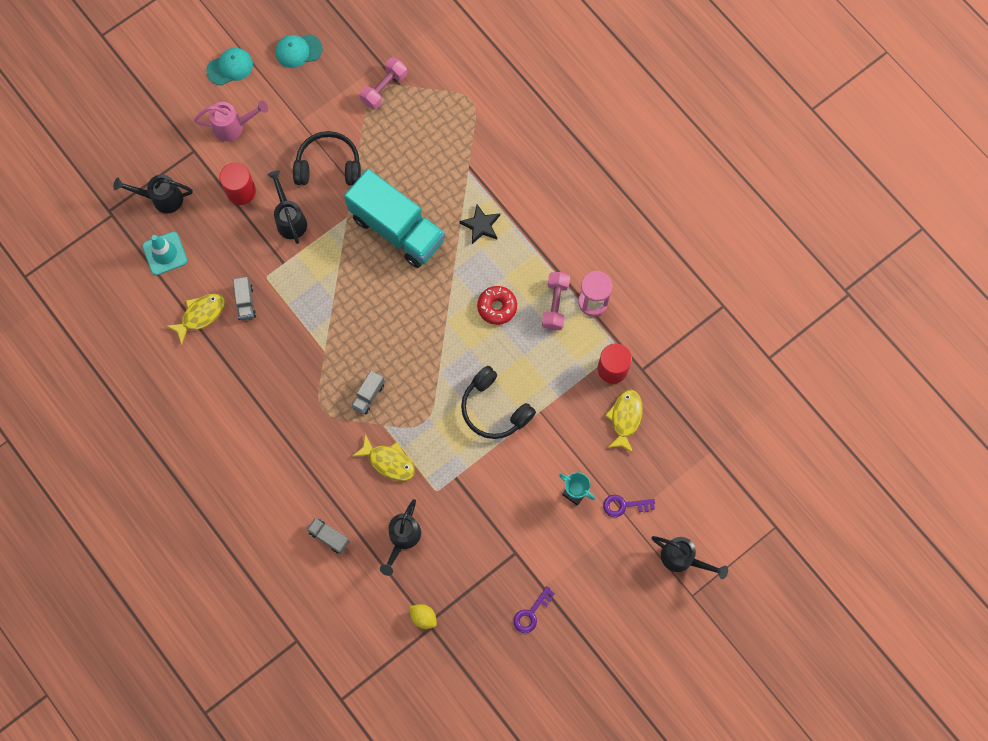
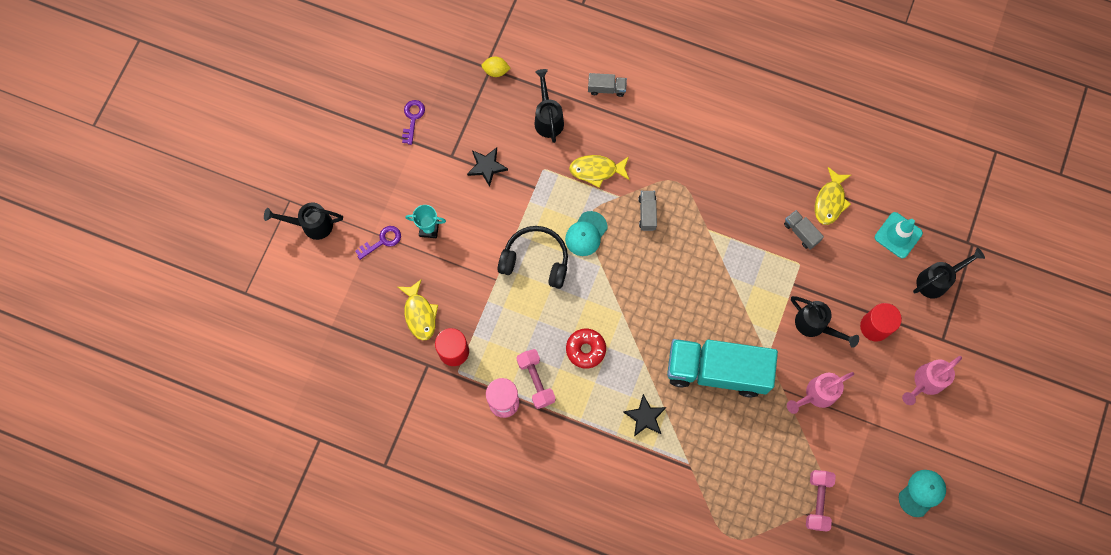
camera: 150 degrees right, 0 degrees up
(230, 67) = (971, 438): turquoise cap -> turquoise cap (586, 234)
(328, 166) = (816, 395): black headphones -> pink watering can
(488, 523) = (487, 166): none -> black star

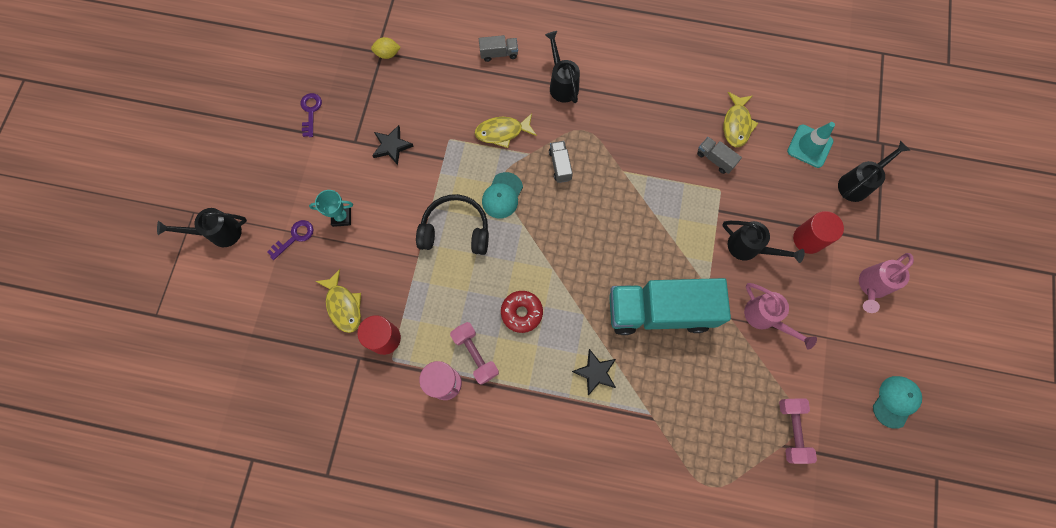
camera: 10 degrees left, 0 degrees up
(548, 118) = (446, 90): black watering can -> black watering can (562, 84)
(816, 395) = (765, 318): pink watering can -> pink watering can turned 90 degrees counterclockwise

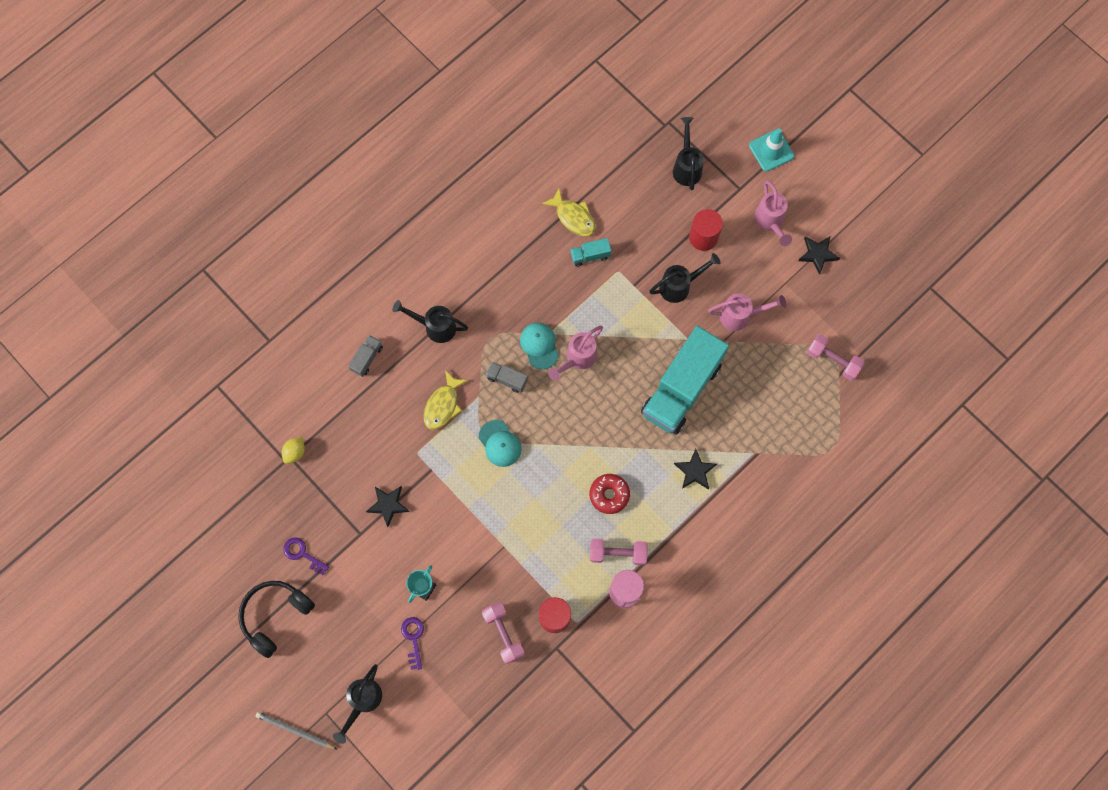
camera: 55 degrees left, 0 degrees up
(166, 199) = (295, 730): none -> grey pencil
(343, 305) = (503, 634): yellow fish -> pink dumbbell
(455, 230) = (503, 501): black headphones -> black headphones (275, 615)
(619, 208) = (577, 359): none -> pink watering can
(715, 159) = (590, 256): grey truck -> turquoise truck
(809, 146) = (631, 177): turquoise traffic cone -> turquoise traffic cone (771, 150)
(877, 349) = (817, 254): none -> black star
(895, 401) = (862, 272): turquoise cap -> turquoise cap (539, 345)

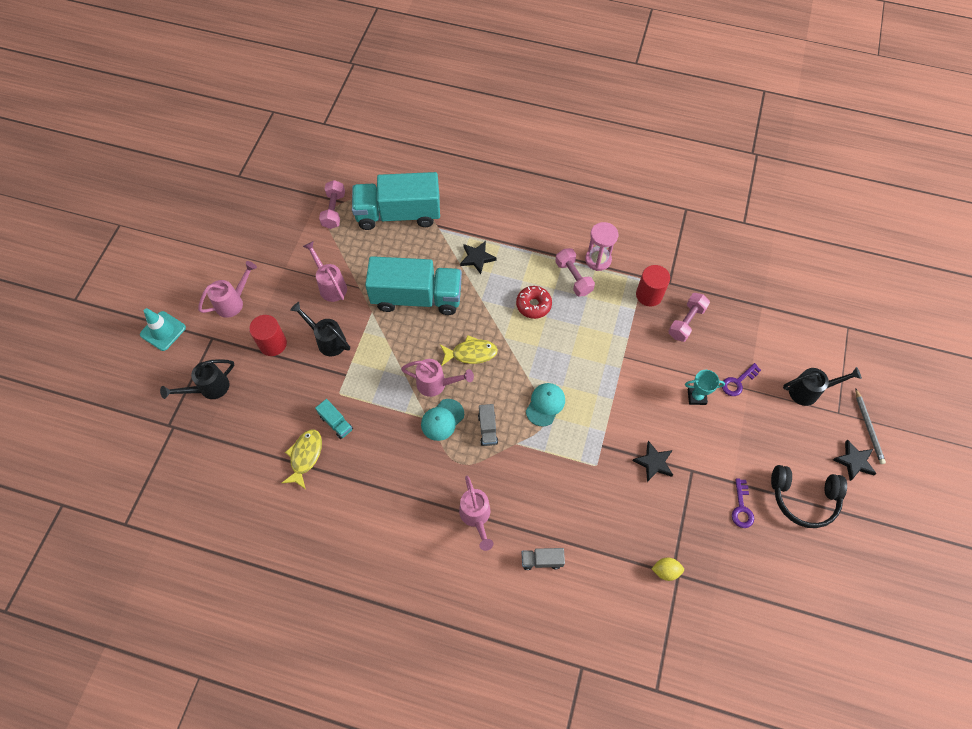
camera: 120 degrees left, 10 degrees down
(435, 327) = (476, 517): black watering can -> pink watering can
(443, 405) = (542, 468): yellow fish -> yellow fish (471, 353)
(793, 422) = (398, 214): none -> turquoise truck
(817, 254) = (247, 257): black star -> black star (854, 461)

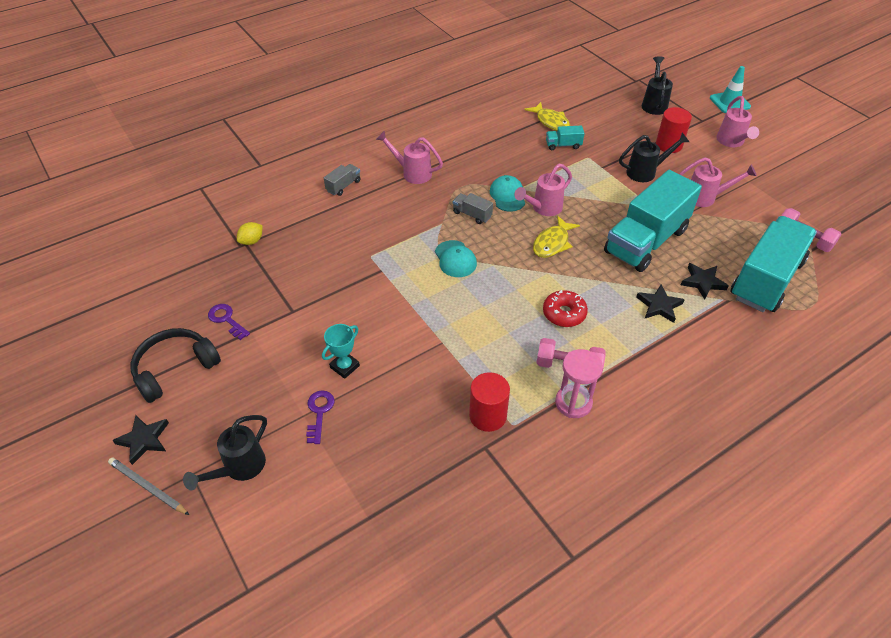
camera: 130 degrees right, 15 degrees down
(653, 462) = (329, 292): black star -> black star (702, 282)
(686, 322) = (424, 423): pink dumbbell -> none

